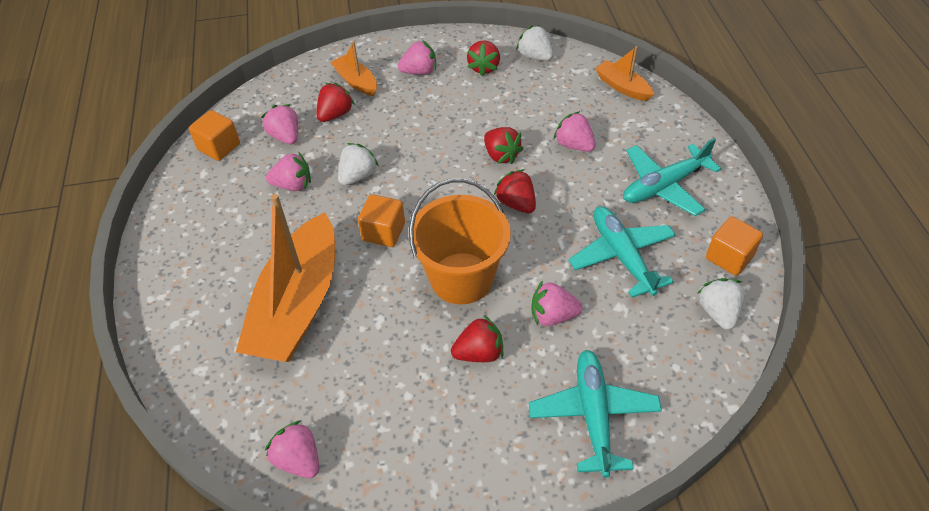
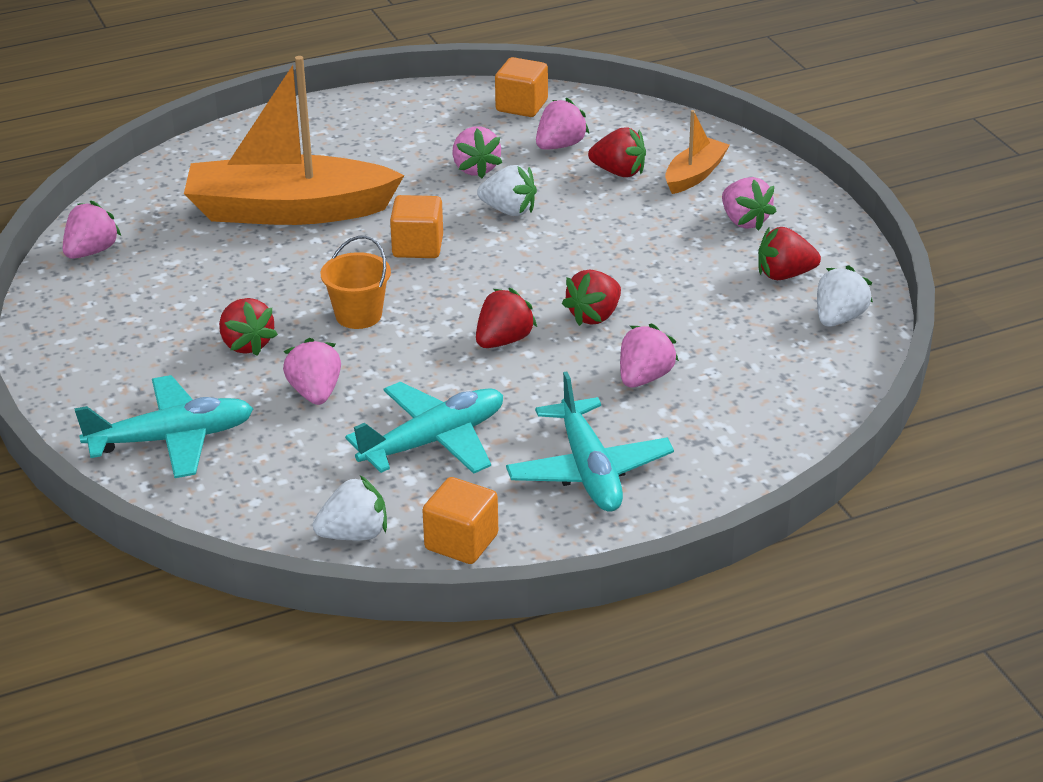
camera: 75 degrees right, 15 degrees down
(461, 278) = (358, 315): orange bucket -> orange bucket, size x0.55
(622, 87) = (807, 413): orange boat -> none
(663, 186) = (589, 471): turquoise plane -> turquoise plane turned 150 degrees counterclockwise

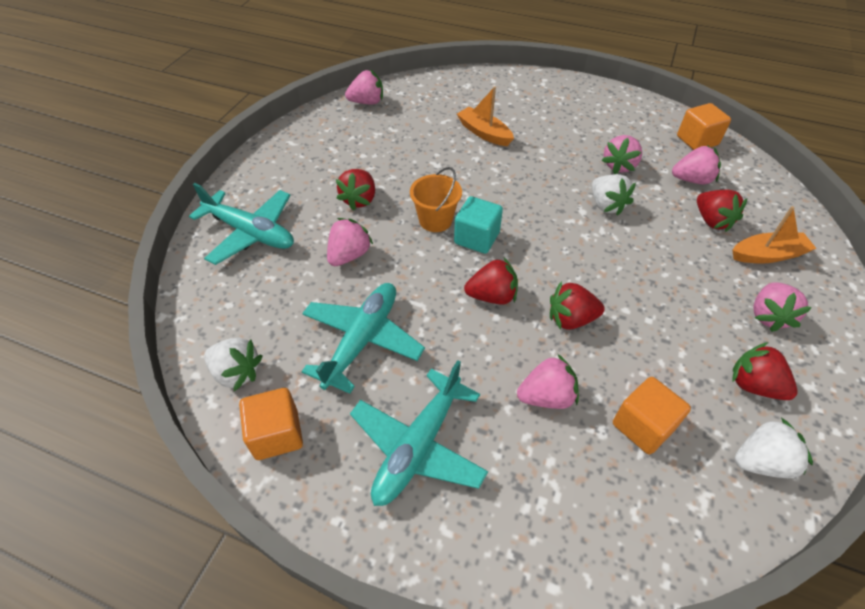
camera: 45 degrees right, 15 degrees up
(288, 211) = (484, 133): orange boat -> orange boat, size x0.47
(418, 246) = (523, 196): orange cube -> orange cube (643, 426)
(423, 306) = (476, 238): none -> turquoise cube
(434, 441) = (362, 340): turquoise plane -> turquoise plane turned 75 degrees counterclockwise

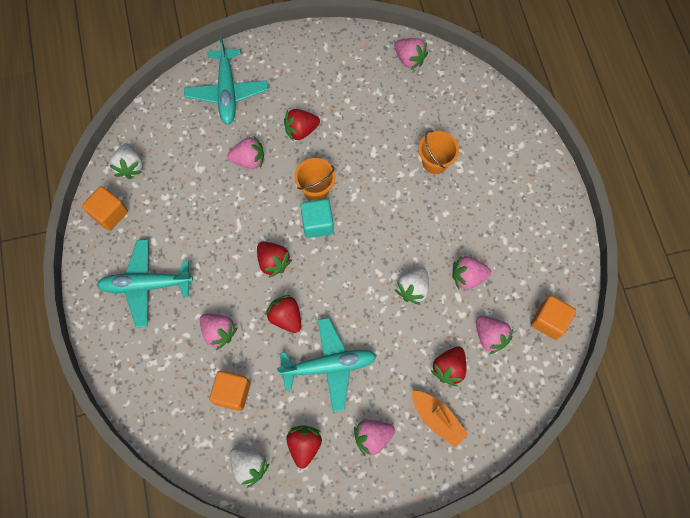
camera: 55 degrees right, 20 degrees up
(362, 340) = (192, 212): turquoise plane -> turquoise plane (329, 366)
(484, 133) = (435, 162): orange boat -> orange bucket

